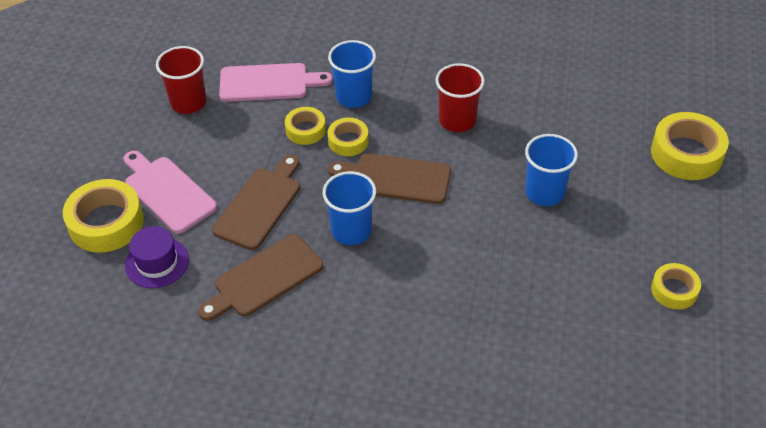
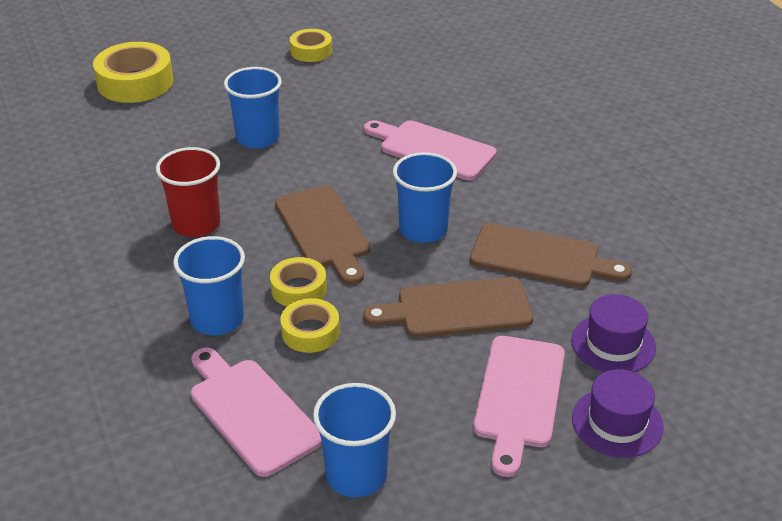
camera: 125 degrees left, 10 degrees down
(106, 223) = (617, 422): yellow tape -> purple hat
(188, 102) = (356, 475): red cup -> blue cup
(446, 291) = (432, 149): none -> pink cutting board

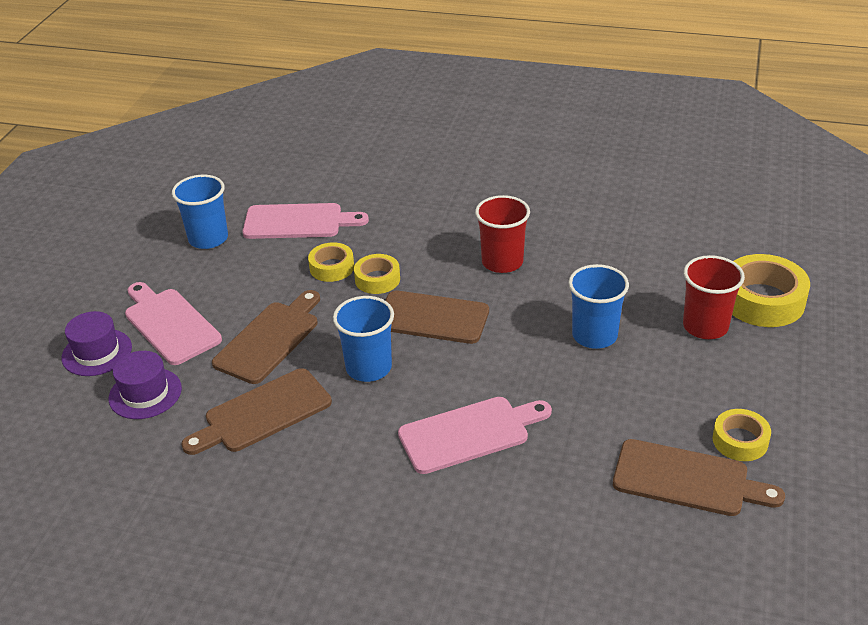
camera: 130 degrees right, 0 degrees up
(195, 96) = (705, 326): none -> red cup
(217, 319) = (389, 237): blue cup -> none
(369, 58) = (687, 479): none -> brown cutting board

